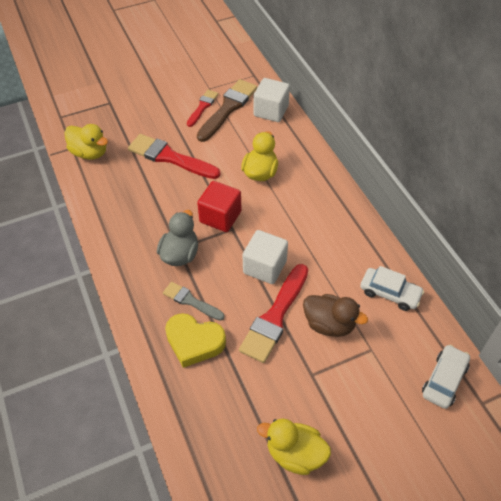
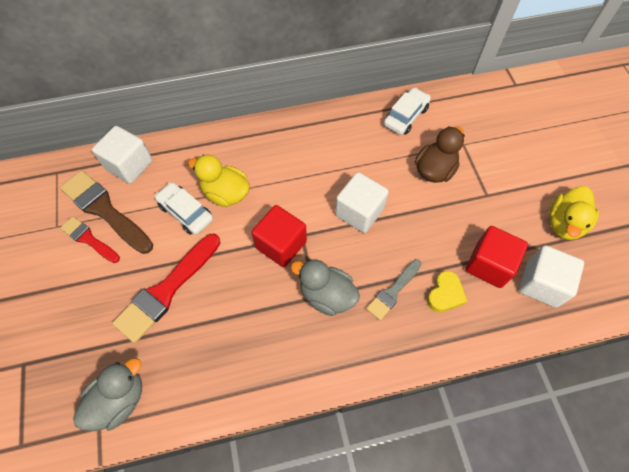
camera: 80 degrees left, 10 degrees up
(90, 153) = (119, 400): yellow duck -> grey duck
(194, 342) = (445, 294): yellow heart -> yellow heart, size x0.65
(218, 428) = (541, 284): none -> white cube
(231, 378) = (489, 265): none -> red cube
(275, 317) = (421, 213): red brush -> none
(444, 380) = (495, 102): white car -> white car (186, 212)

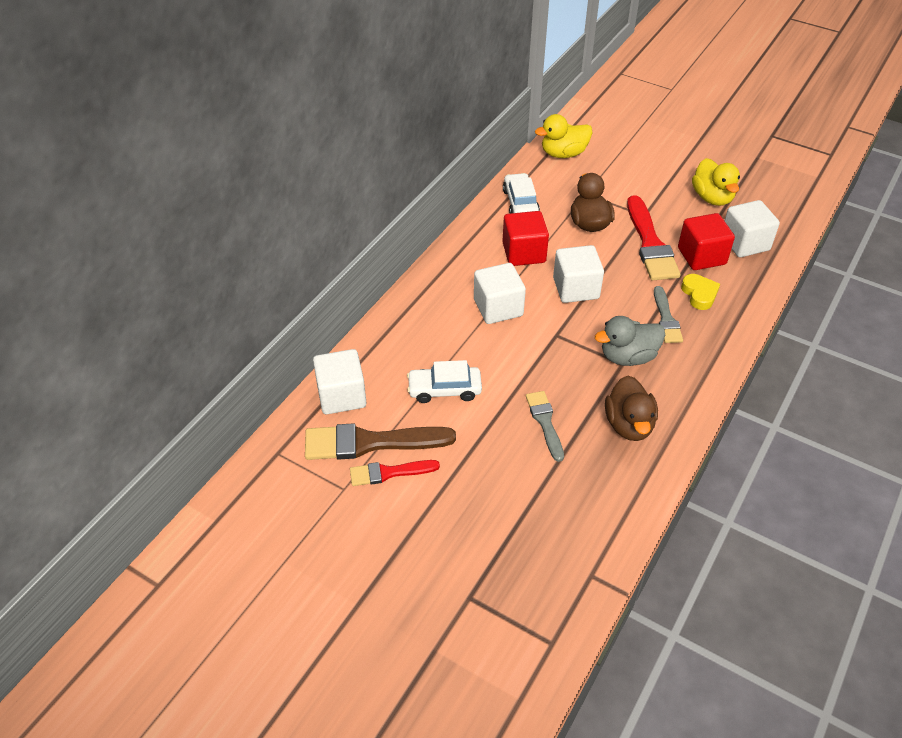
camera: 45 degrees left, 15 degrees down
(119, 400) = (580, 545): grey duck -> none
(167, 290) = (509, 450): red brush -> red brush (650, 244)
(212, 292) = (545, 422): none -> grey brush
(226, 193) = (457, 352): yellow duck -> yellow duck (563, 154)
(260, 346) = (629, 425): none -> brown duck
(281, 244) = (550, 352): red cube -> red cube (524, 253)
(290, 183) = (498, 308): none -> white cube

